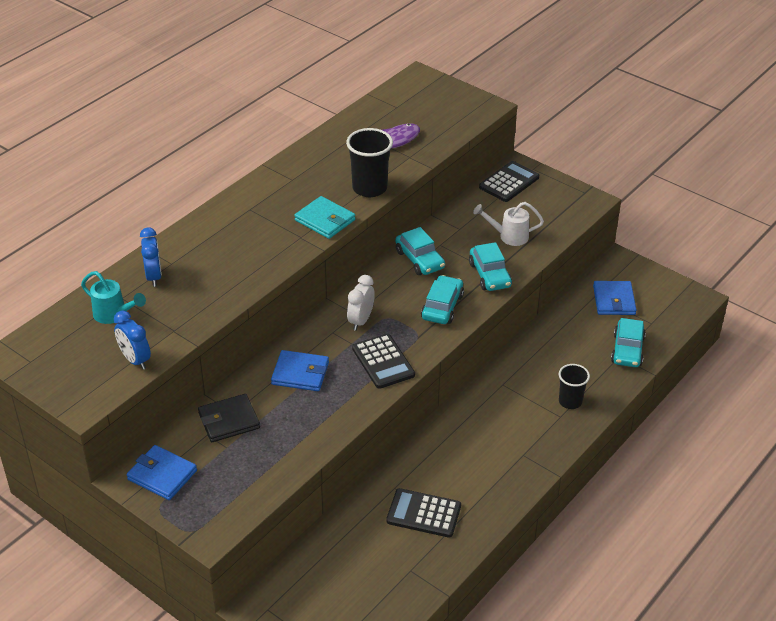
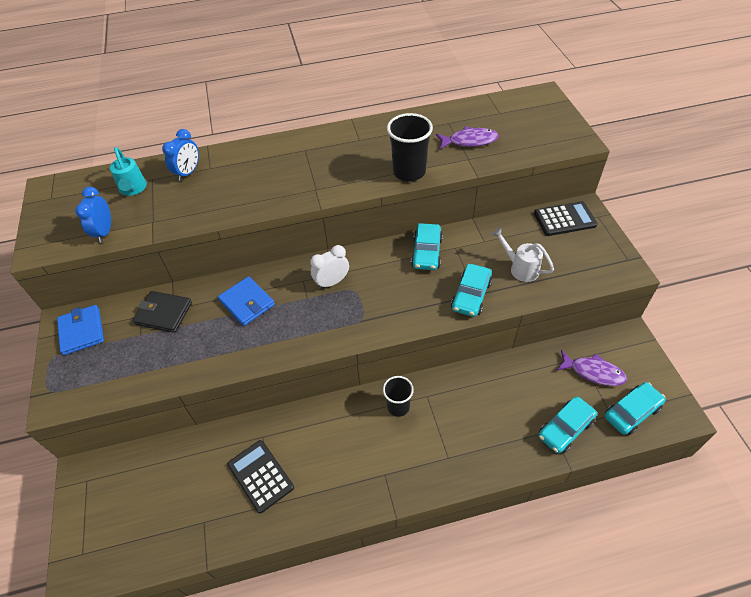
camera: 40 degrees right, 10 degrees up
(325, 220) = (347, 183): turquoise wallet -> none
(383, 362) = (313, 328): black calculator -> none
(442, 307) = (404, 304): turquoise car -> turquoise car (631, 412)
(570, 401) = (469, 448): black cup -> black cup (398, 407)
(614, 300) = (593, 372): blue wallet -> purple fish

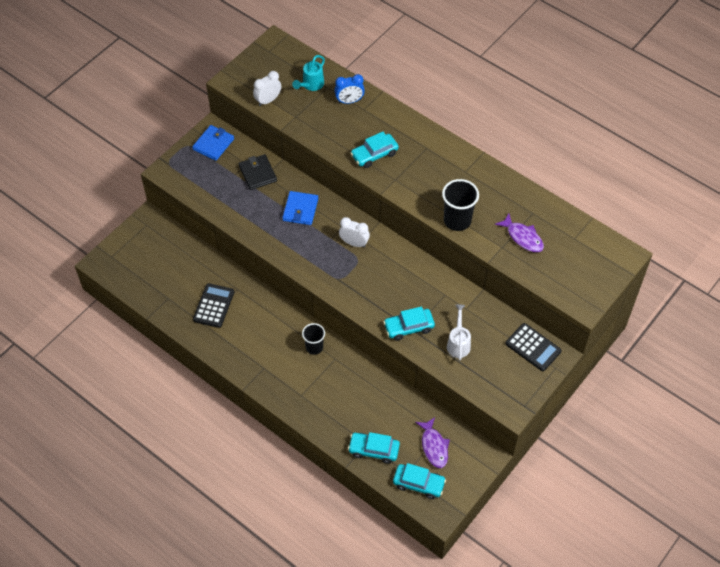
camera: 50 degrees right, 5 degrees up
(104, 232) = (268, 100): blue clock -> white clock
(426, 252) = (425, 280): turquoise car -> turquoise car (374, 154)

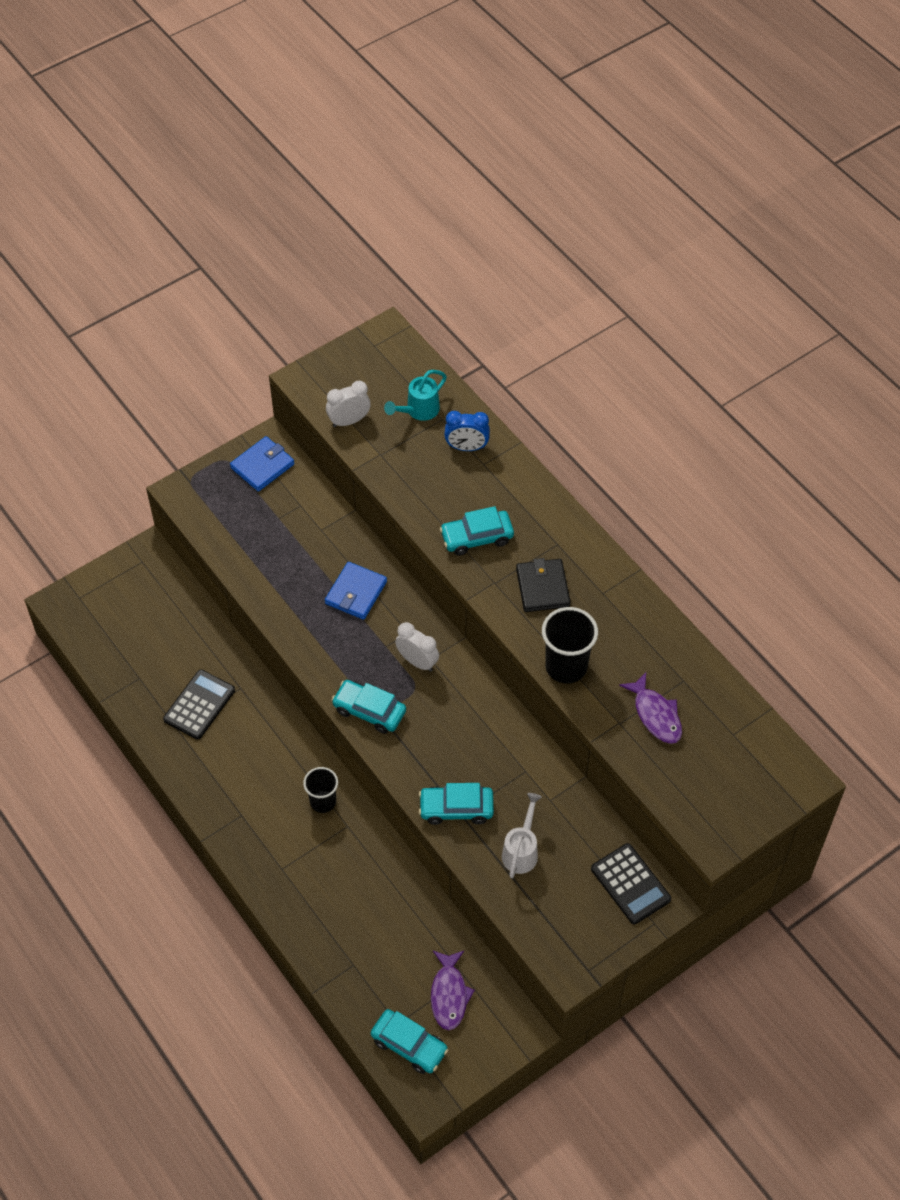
camera: 15 degrees right, 0 degrees up
(257, 173) = (312, 524): black wallet -> black wallet (542, 587)
(374, 450) = (360, 977): turquoise car -> turquoise car (369, 711)

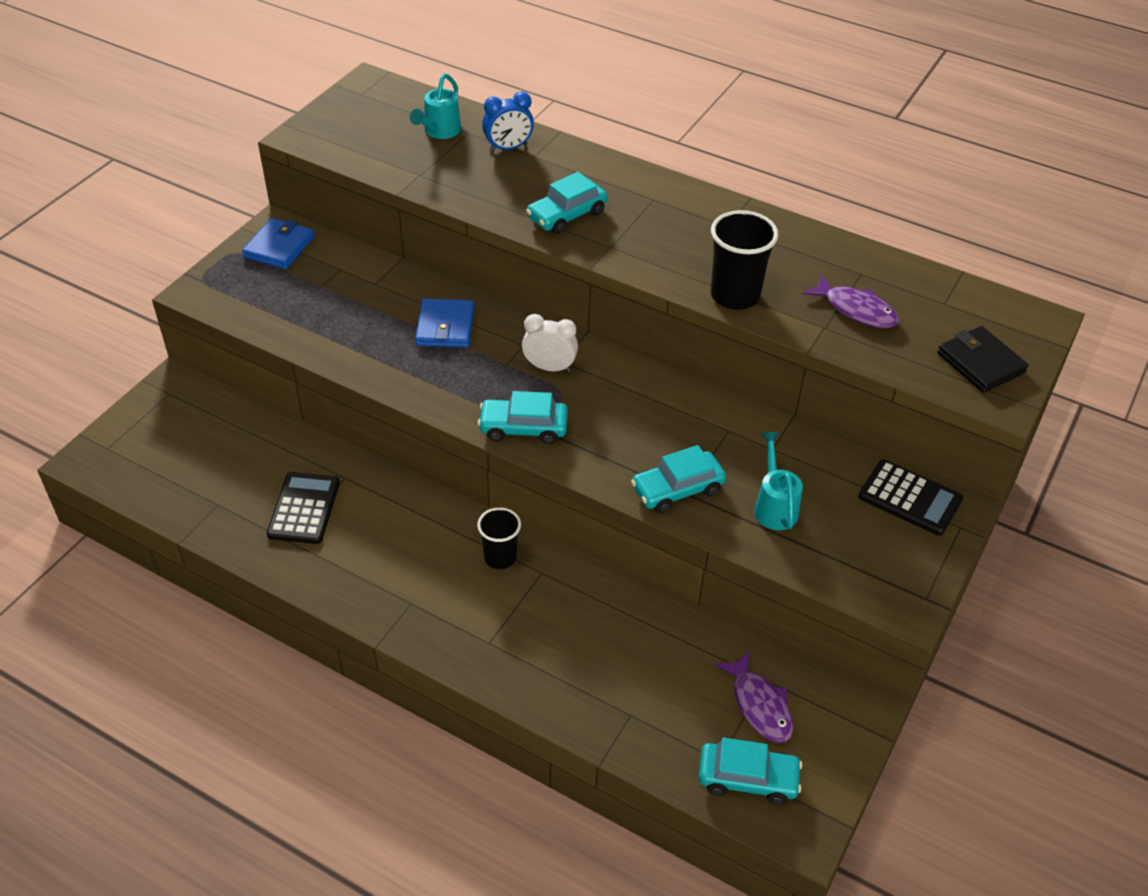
camera: 25 degrees left, 10 degrees down
(349, 421) = (369, 157): white clock -> none
(521, 851) = (774, 506): white watering can -> turquoise watering can
(542, 587) = (663, 237): black wallet -> black wallet (980, 363)

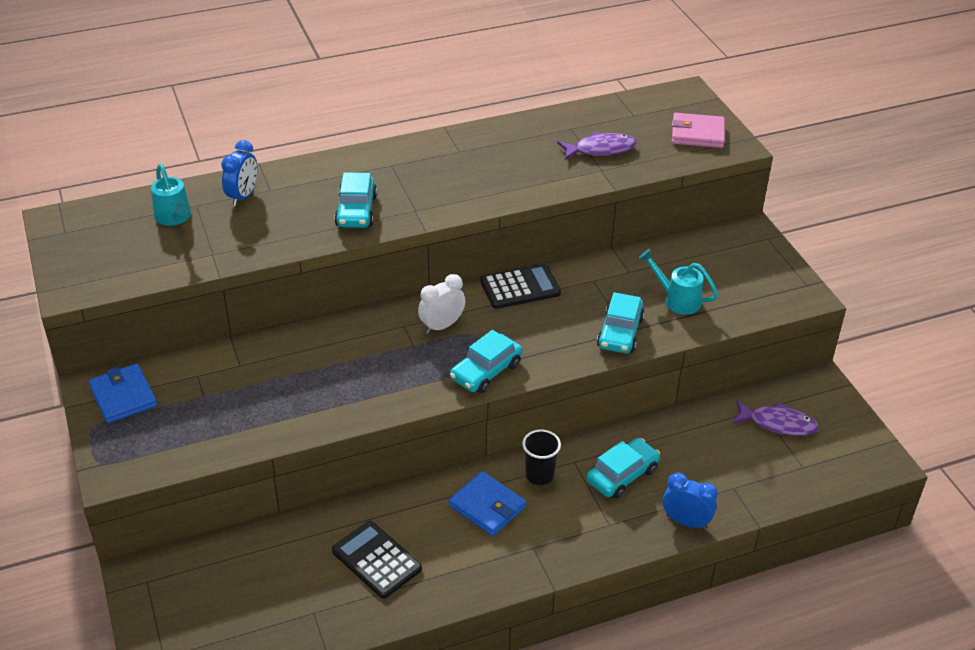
camera: 50 degrees left, 5 degrees down
(445, 326) = (336, 354): blue wallet -> blue wallet (487, 506)
(548, 700) = (686, 522): none -> blue clock
(735, 296) = (530, 187): black cup -> none
(747, 778) = (827, 463): turquoise car -> turquoise car (622, 475)
(910, 498) = (727, 243): black calculator -> black calculator (520, 287)
(980, 363) = (697, 134): black wallet -> pink wallet

